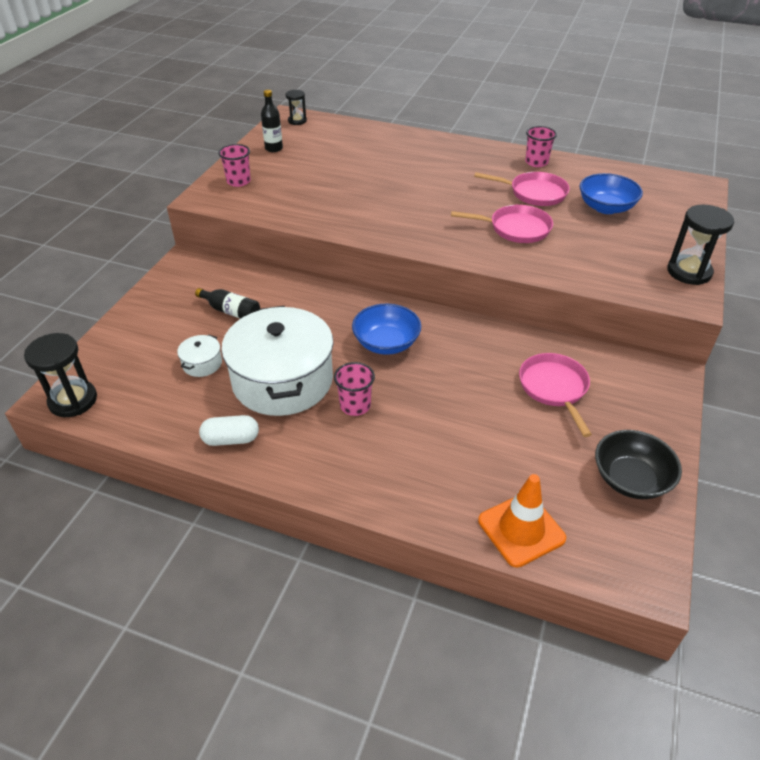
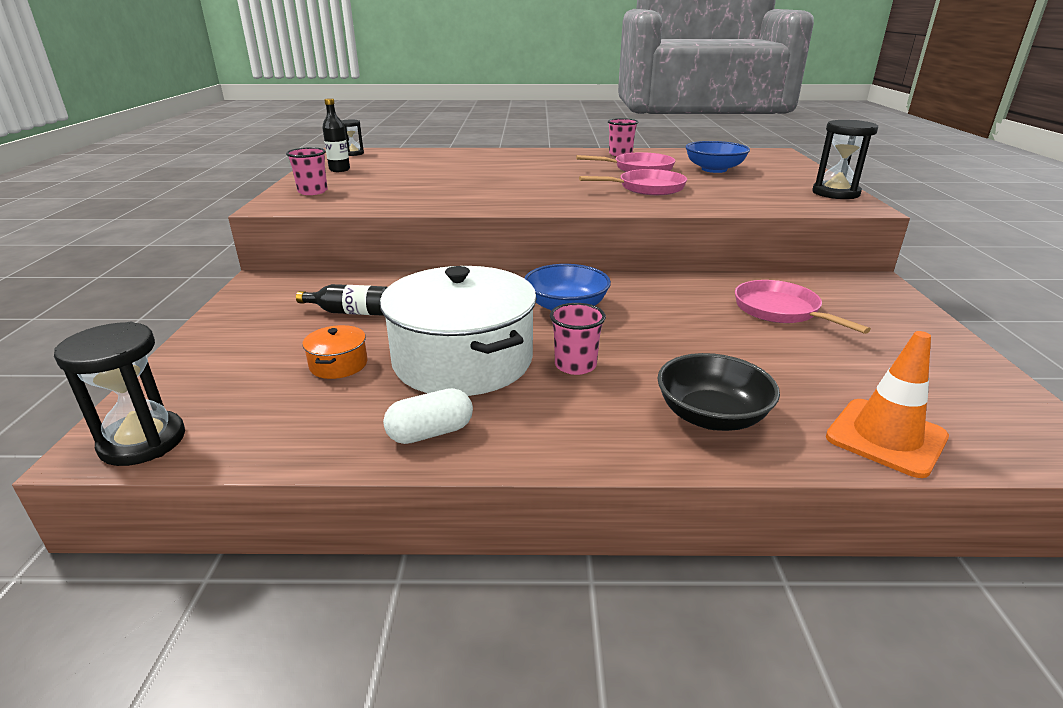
camera: 20 degrees left, 15 degrees down
(202, 363) = (338, 364): white pot -> orange pot
(630, 479) = (939, 365): black bowl -> black bowl (711, 416)

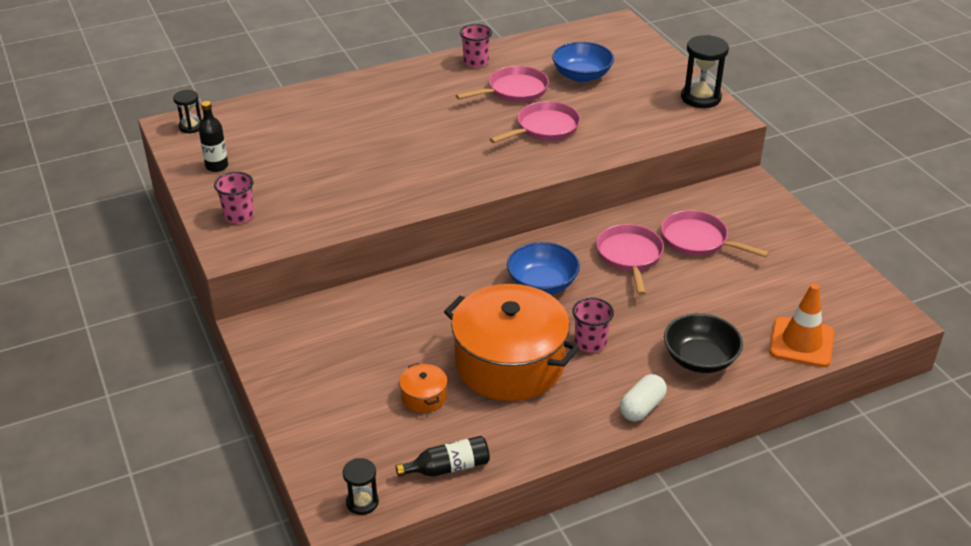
camera: 25 degrees left, 10 degrees up
(143, 442) = (362, 502): black hourglass -> black hourglass, size x0.58
(351, 312) = (377, 342): black bottle -> black bottle (448, 467)
(430, 433) = (541, 430): white capsule -> white capsule (642, 407)
(462, 360) = (509, 363): white pot -> orange pot
(685, 307) = (630, 256): none -> pink pan

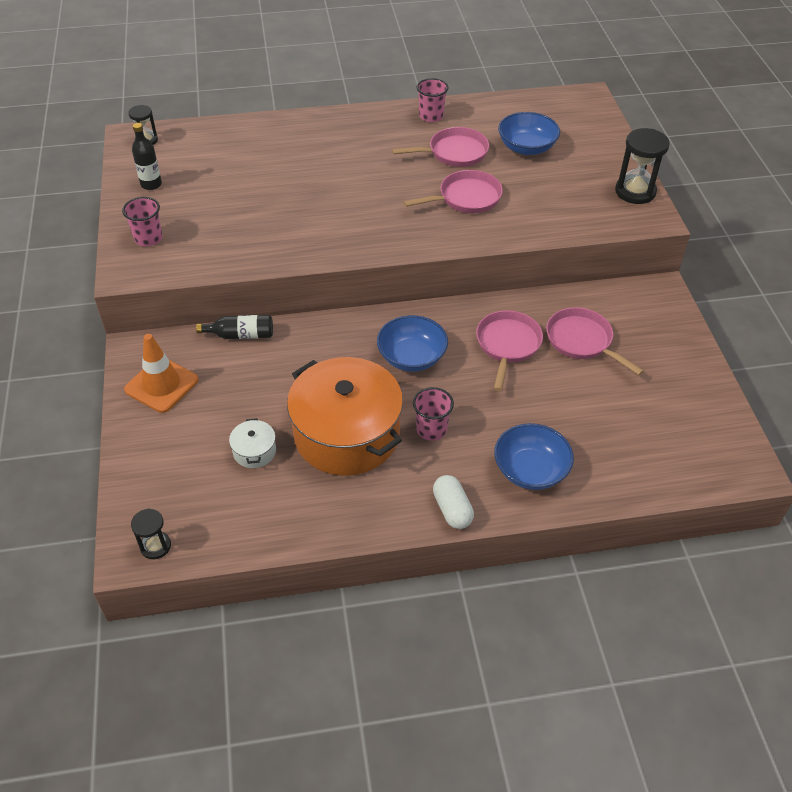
camera: 15 degrees right, 10 degrees up
(424, 397) = (254, 451): orange pot -> white pot
(448, 467) = (246, 529): black bottle -> black bottle (241, 335)
(642, 407) = (452, 509): white capsule -> white capsule turned 75 degrees counterclockwise
(700, 359) = (530, 470): black bowl -> blue bowl
(801, 342) = (640, 474): orange traffic cone -> orange traffic cone (161, 385)

